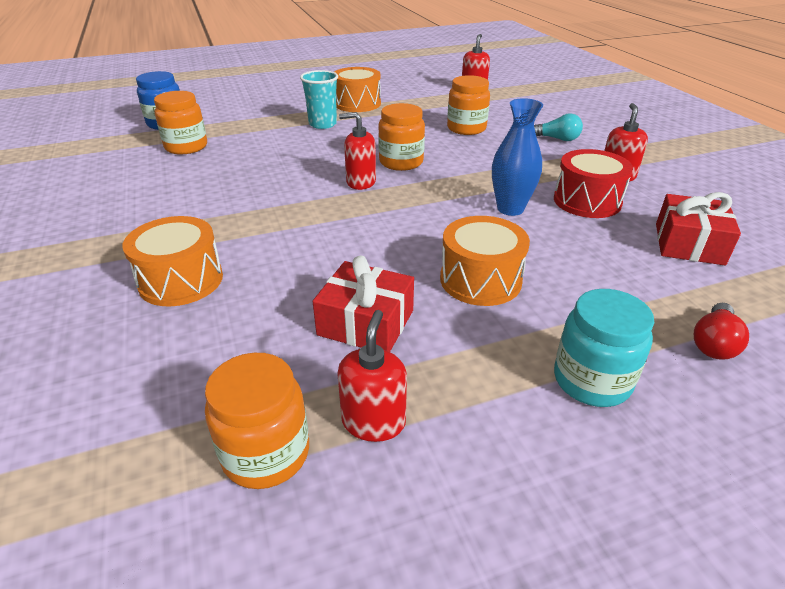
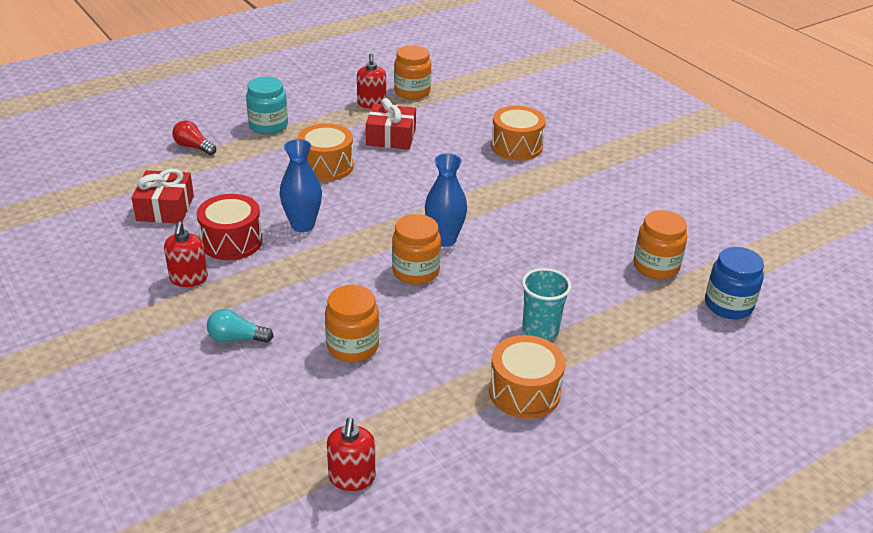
camera: 165 degrees right, 0 degrees up
(360, 182) = (444, 239): red soap dispenser -> blue vase
(713, 343) = (193, 147): red light bulb -> red light bulb turned 75 degrees counterclockwise

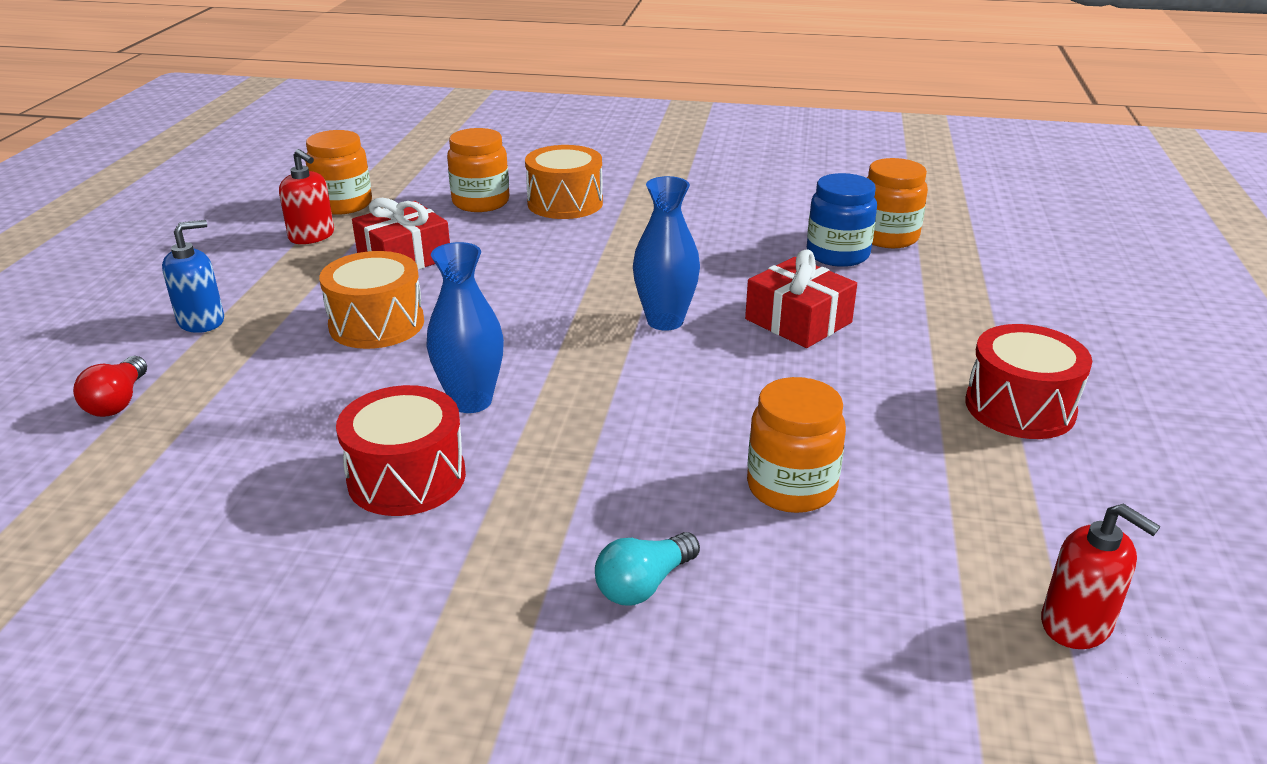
camera: 45 degrees left, 5 degrees down
(165, 208) = (214, 501): red gift -> red gift (798, 321)
(188, 279) = (430, 563): red soap dispenser -> none
(193, 147) = (118, 402): red light bulb -> red light bulb turned 75 degrees counterclockwise
(268, 126) = (201, 321): turquoise jar -> blue soap dispenser
(415, 272) = (699, 368): orange jar -> orange jar (481, 202)
(524, 392) = (1019, 407): orange drum -> red drum
(540, 330) = (917, 345): turquoise cup -> none
(728, 305) = (995, 235): blue jar -> blue jar (837, 254)

